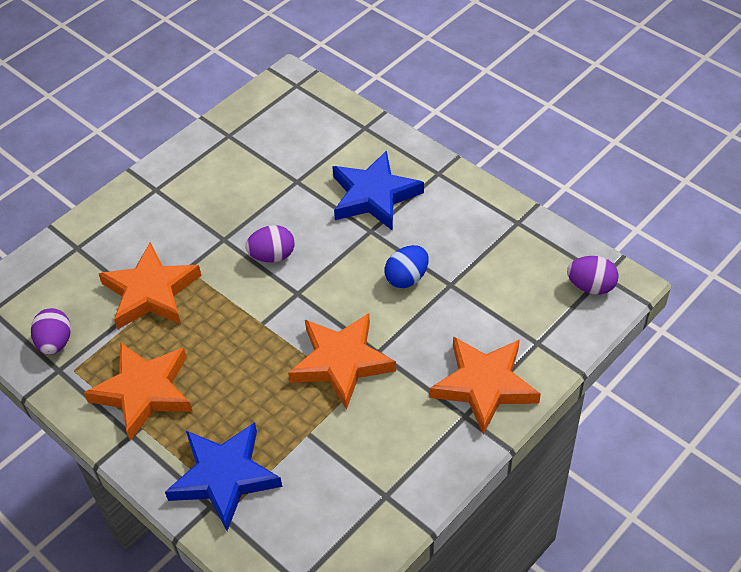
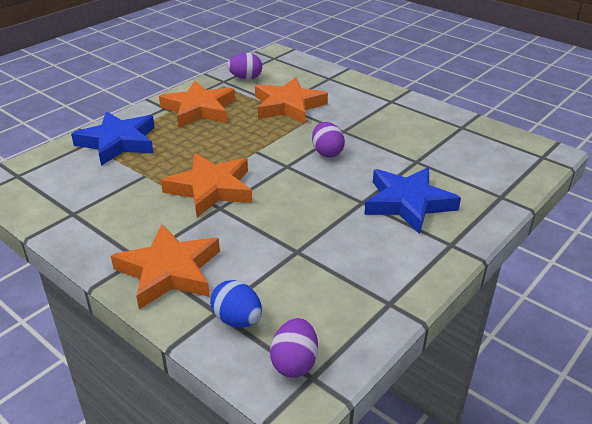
camera: 85 degrees right, 15 degrees down
(407, 278) = (304, 223): blue egg -> blue egg (237, 320)

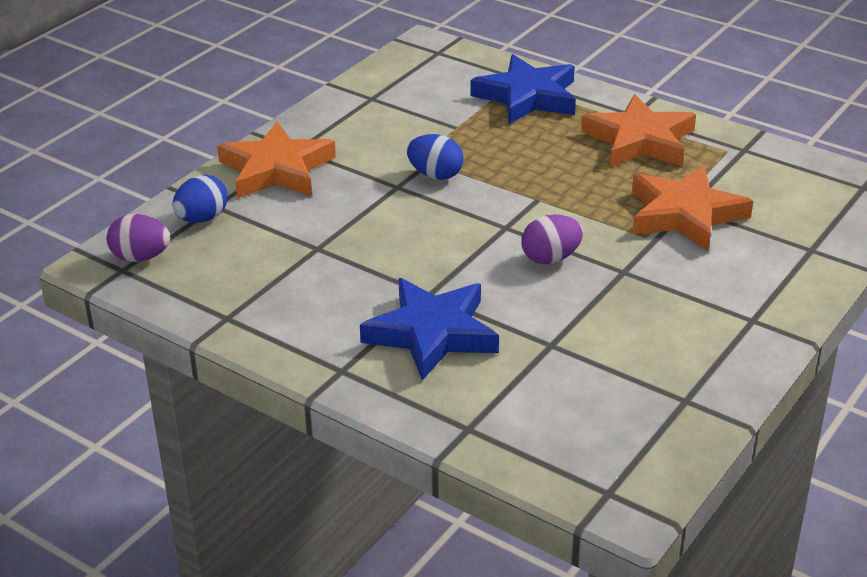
camera: 85 degrees right, 0 degrees up
(211, 189) = (435, 175): orange star -> blue egg
(245, 78) = (764, 167): purple egg -> none

